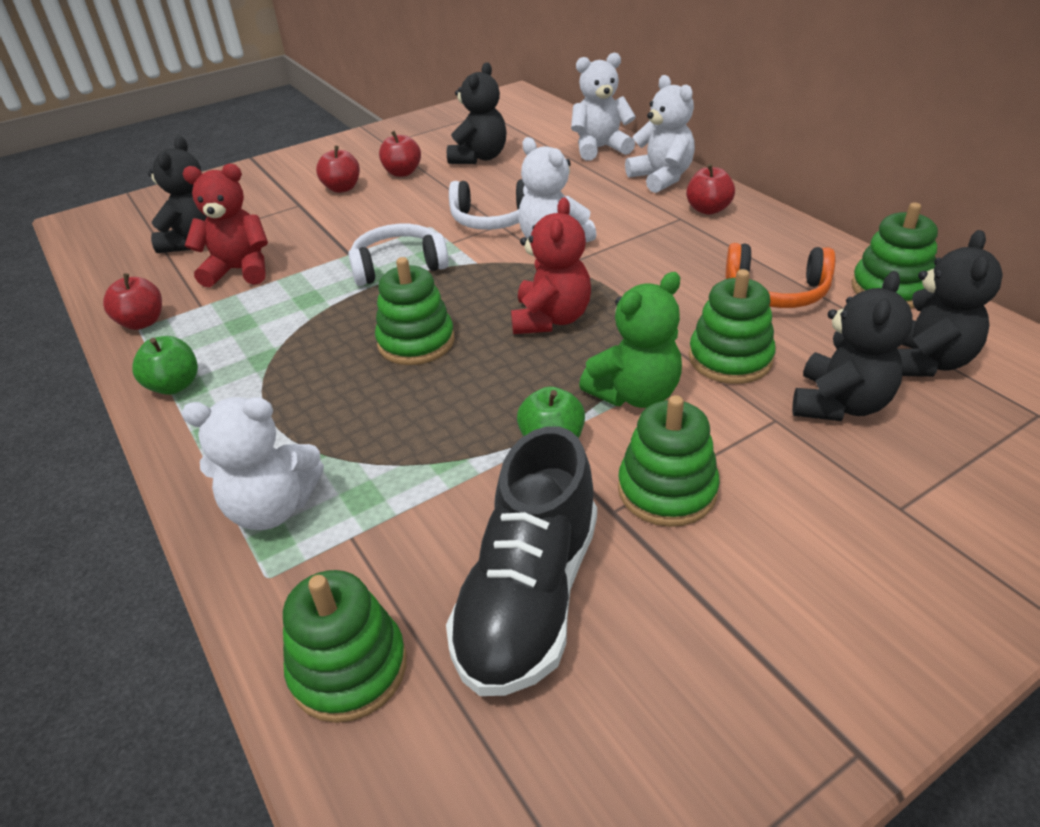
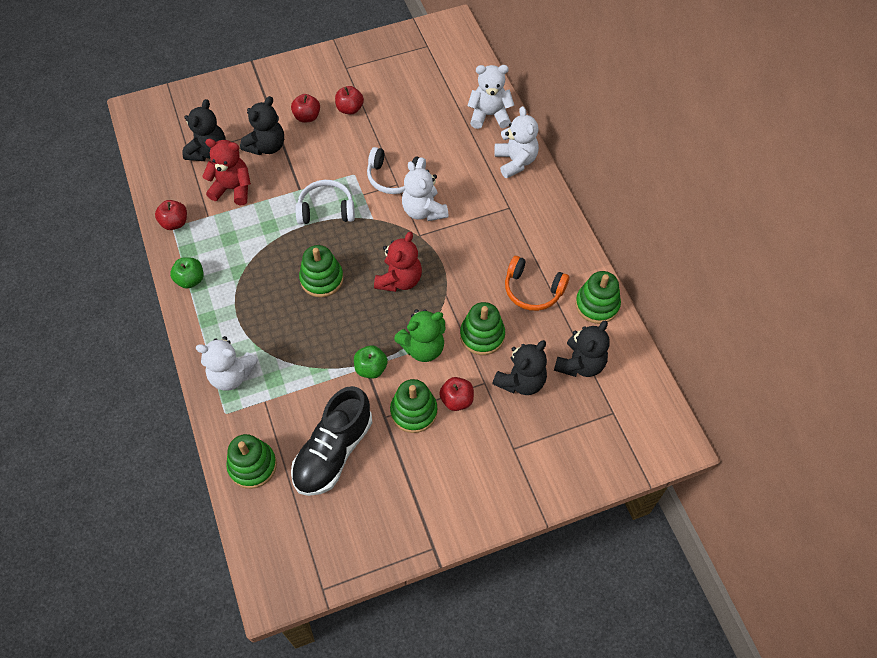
camera: 10 degrees right, 20 degrees up
(479, 157) = (405, 104): black teddy bear -> black teddy bear (266, 146)
(708, 209) = (530, 203): red apple -> red apple (456, 400)

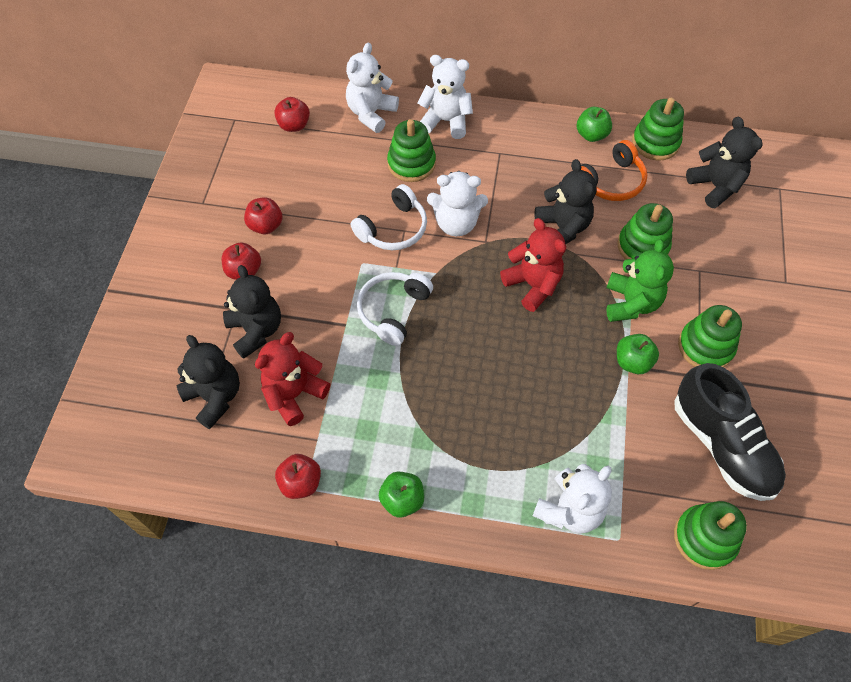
camera: 60 degrees left, 0 degrees up
(322, 279) = (487, 357): green stacking toy -> green stacking toy (411, 164)
(456, 400) = (709, 303): red apple -> red apple (294, 125)
(521, 381) = (712, 240): black teddy bear -> black teddy bear (562, 228)
(572, 258) = (591, 135): none -> green apple

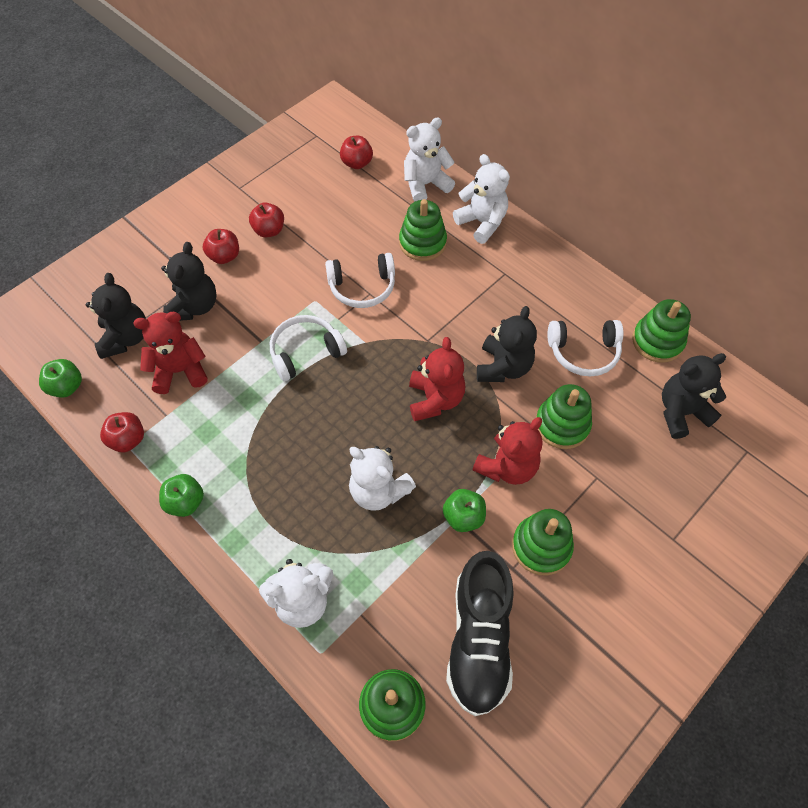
camera: 35 degrees right, 0 degrees up
(456, 223) = (416, 311): white teddy bear -> white teddy bear (378, 490)
(591, 135) = (602, 302): green apple -> green apple (67, 387)
(611, 181) = (583, 352): orange headphones -> white headphones
(631, 303) = (507, 466): green teddy bear -> red teddy bear
(715, 186) = (681, 412): black teddy bear -> black teddy bear turned 120 degrees counterclockwise

